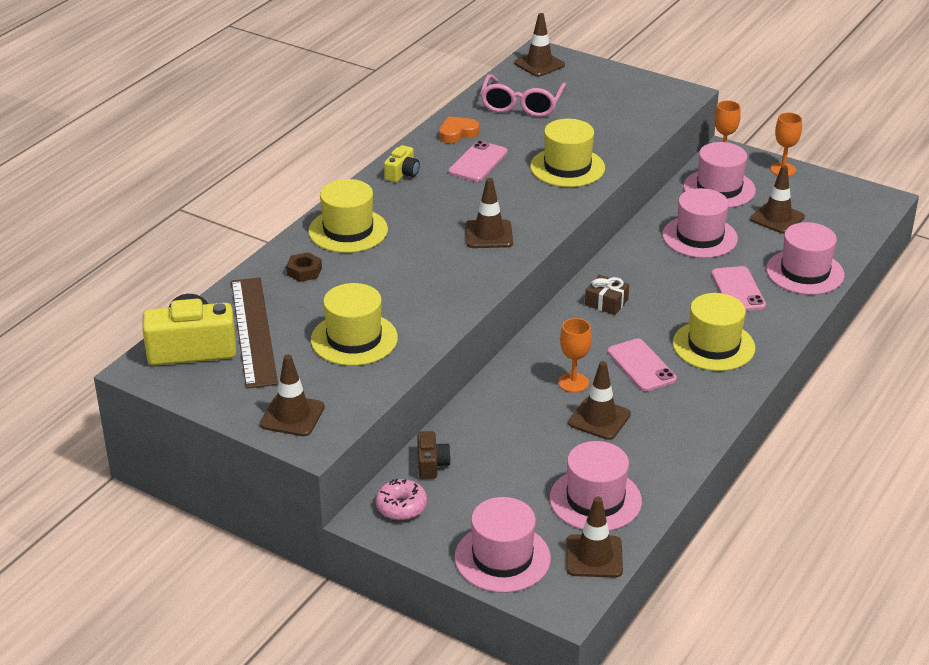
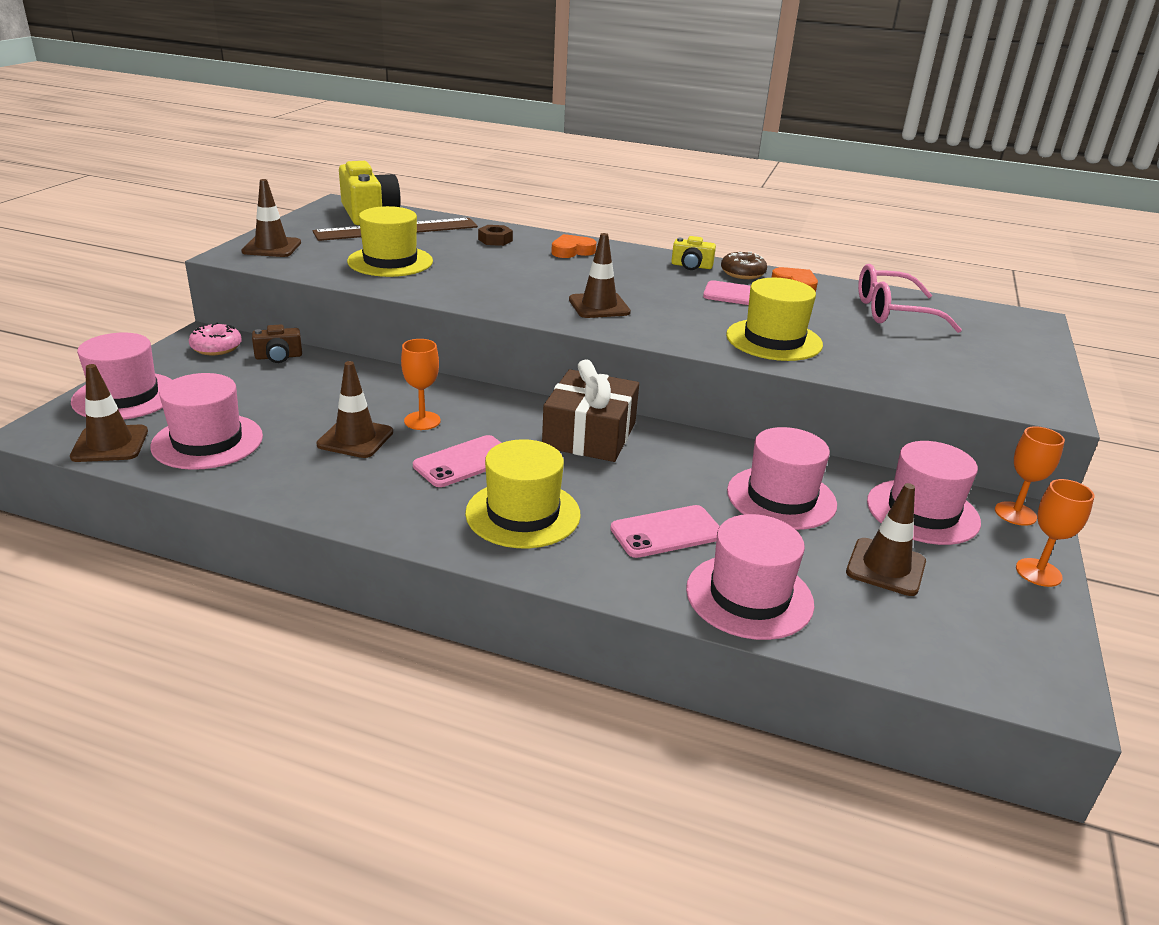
camera: 75 degrees right, 5 degrees down
(348, 230) = (572, 251): yellow hat -> orange heart
(426, 152) = (742, 273): none -> brown donut
(539, 64) = (1002, 318): brown traffic cone -> none
(606, 302) = (589, 435): brown gift -> brown gift, size x1.94

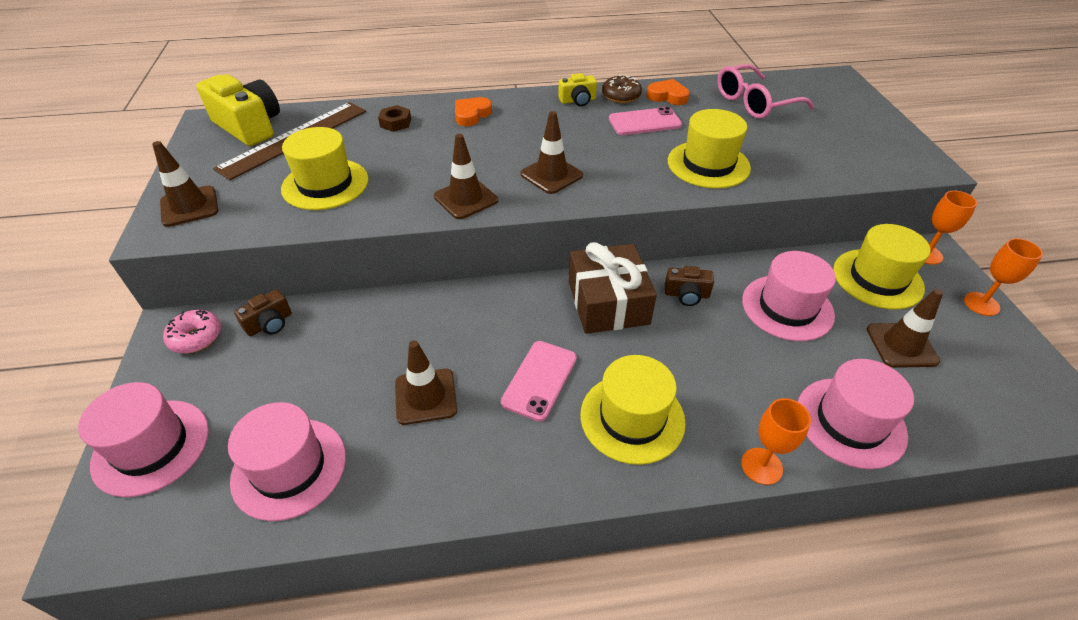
camera: 25 degrees left, 15 degrees up
(110, 444) = (188, 522): brown traffic cone -> brown traffic cone (466, 198)
(422, 421) = (465, 347): orange goblet -> orange goblet (761, 466)
(667, 532) = (746, 383): pink phone -> none
(678, 455) = (686, 294): none -> brown camera
(922, 512) = (877, 278): pink hat -> yellow hat

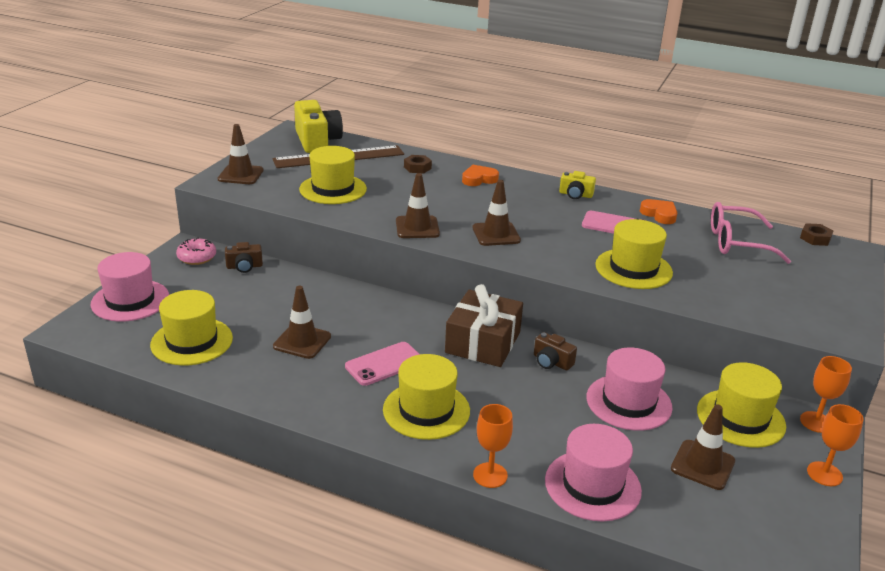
camera: 30 degrees right, 15 degrees down
(289, 468) = (192, 341): pink hat -> yellow hat
(621, 96) = (617, 202): brown donut -> none
(802, 76) = (815, 238): none -> brown nut

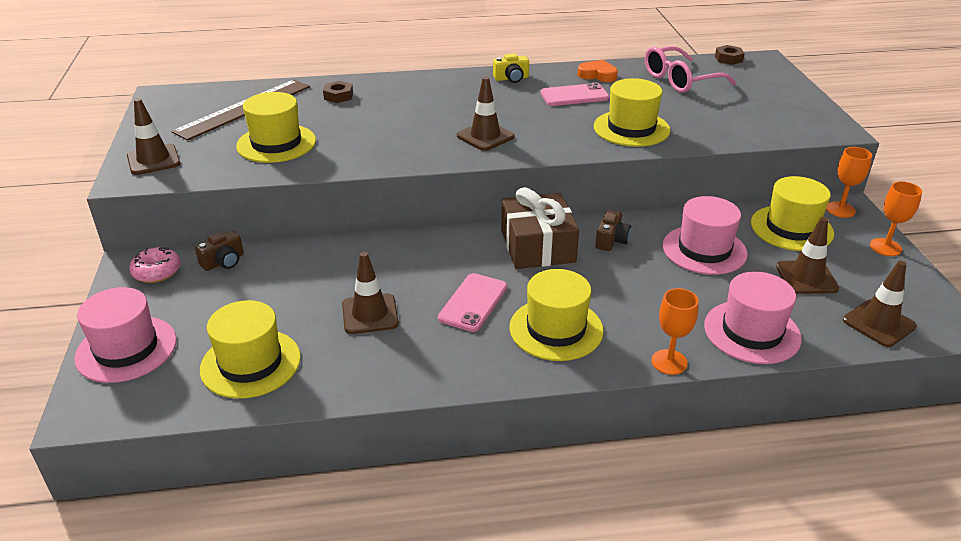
camera: 30 degrees left, 5 degrees up
(317, 141) = (200, 99): yellow camera -> none
(417, 227) = (406, 154): brown traffic cone -> brown traffic cone (878, 323)
(479, 179) = (410, 90): orange heart -> none
(551, 362) = (611, 240): brown camera -> brown camera turned 75 degrees counterclockwise

